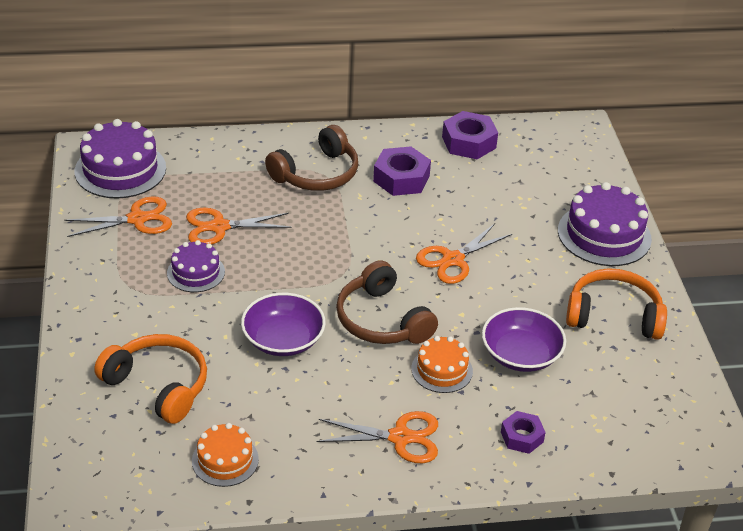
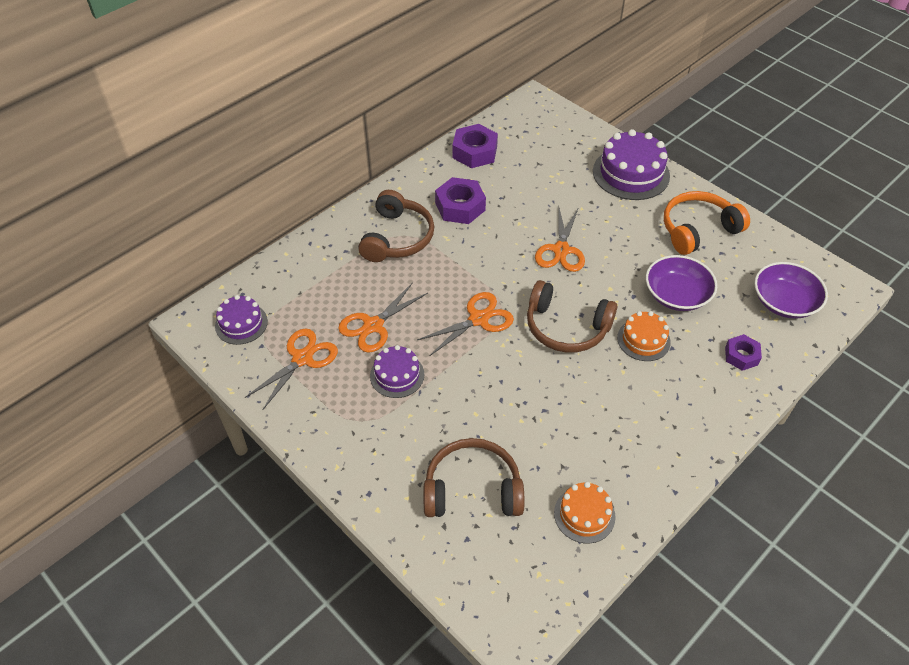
camera: 35 degrees left, 10 degrees up
(120, 169) = (241, 324): purple cake -> purple cake, size x0.59
(158, 385) = (472, 489): orange headphones -> brown headphones
(283, 339) = (518, 388): purple bowl -> purple bowl (784, 302)
(400, 437) = (673, 410): orange scissors -> orange scissors (478, 319)

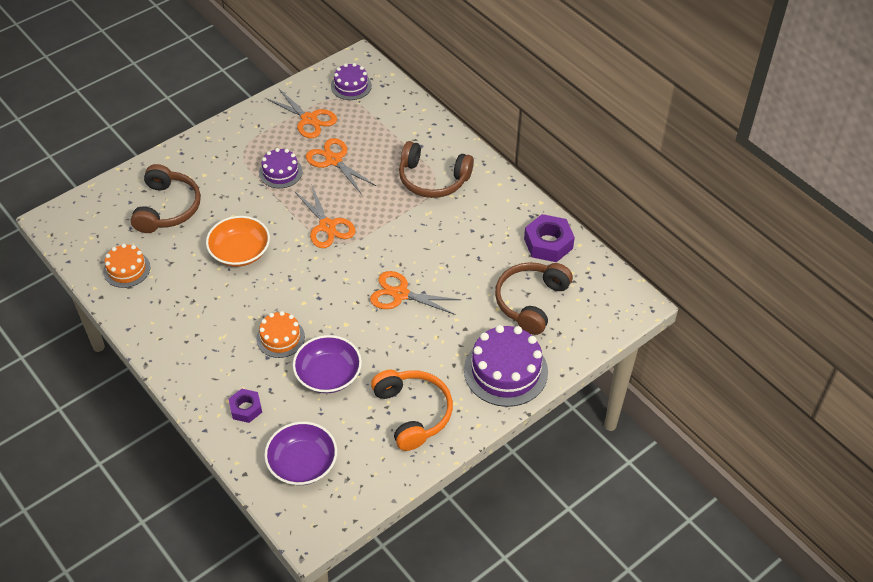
camera: 95 degrees right, 0 degrees up
(460, 207) = (468, 225): purple nut -> none
(531, 396) = (240, 252): none -> orange bowl
(566, 327) = (306, 284): brown headphones -> brown headphones (531, 301)

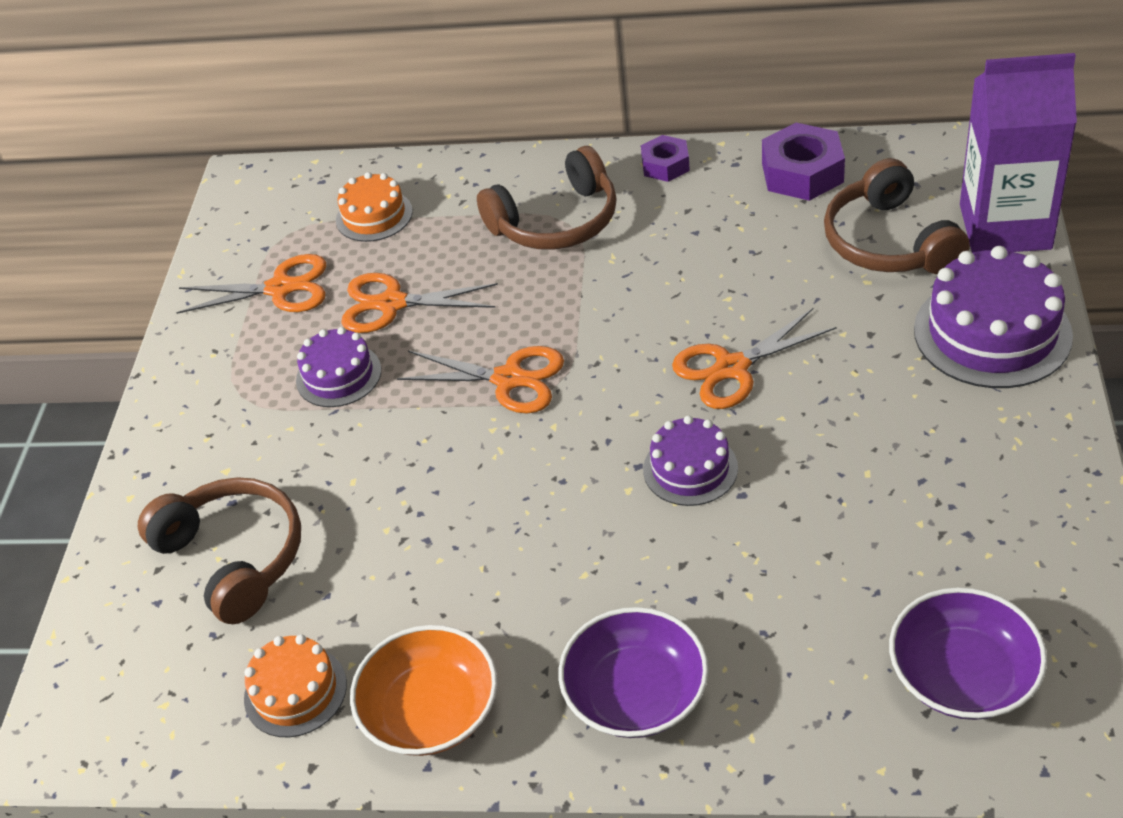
camera: 40 degrees left, 5 degrees down
(240, 252) = (437, 512): orange bowl -> orange bowl (431, 711)
(246, 408) = (774, 689): purple nut -> purple nut (665, 165)
(280, 338) = (669, 558): orange cake -> orange cake (374, 216)
(328, 374) = (806, 539): purple bowl -> purple bowl (636, 693)
(351, 86) = (279, 212): purple cake -> purple cake (690, 468)
(413, 413) = (979, 477): orange headphones -> none
(582, 338) = (1005, 227): none -> purple carton

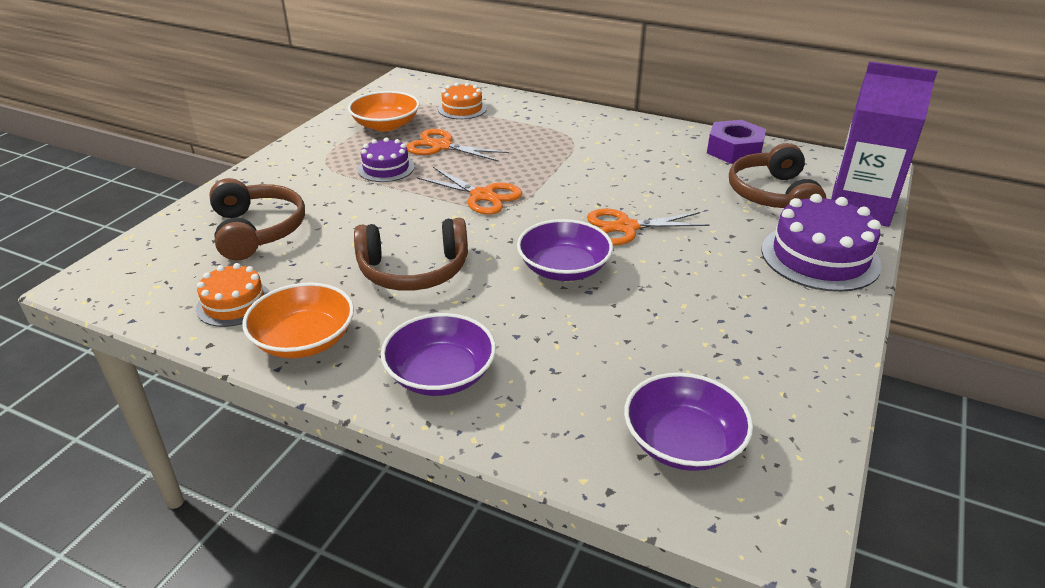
camera: 15 degrees right, 10 degrees down
(280, 288) = (386, 125): orange scissors -> orange bowl
(556, 221) = (565, 135): brown headphones -> brown headphones (413, 270)
(665, 165) = (649, 127): purple nut -> none
(690, 468) = (563, 268): purple cake -> purple bowl

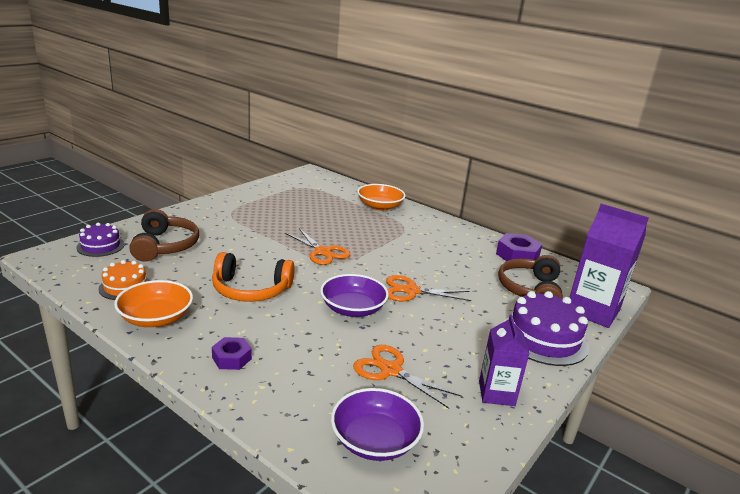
camera: 10 degrees right, 10 degrees down
(386, 125) = (283, 197): orange bowl -> orange bowl (380, 206)
(386, 168) = (268, 223): purple cake -> purple cake (100, 246)
(413, 270) = (250, 290): brown headphones -> orange headphones
(440, 374) = (231, 358): purple bowl -> purple nut
(441, 146) = (312, 217): orange scissors -> orange scissors (391, 370)
(462, 109) = (339, 196): orange cake -> none
(799, 344) = (496, 393): none -> purple carton

